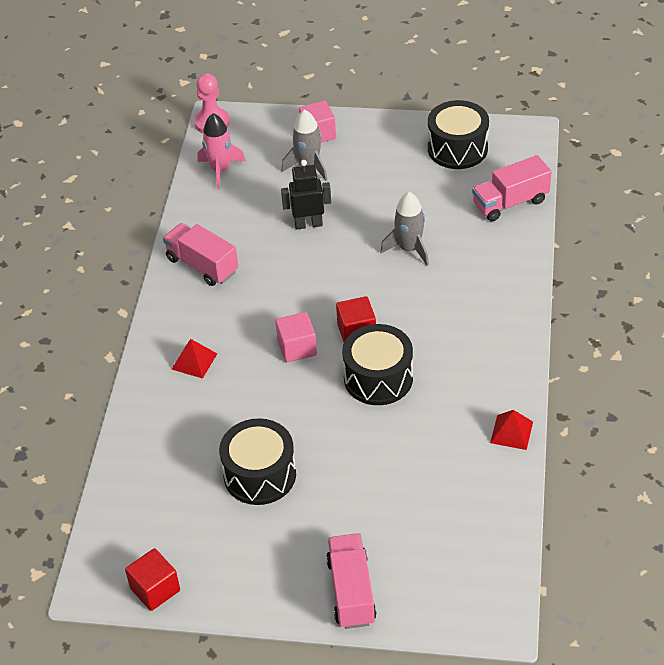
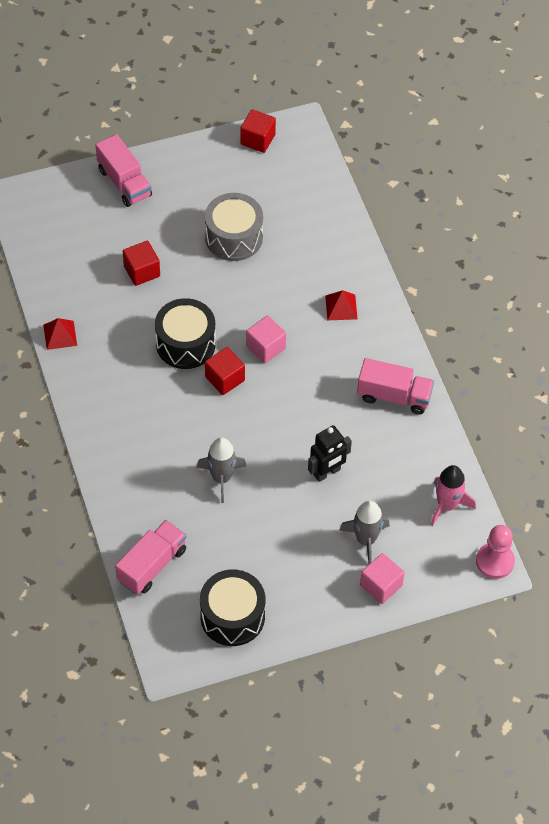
camera: 150 degrees right, 10 degrees up
(260, 475) = (234, 237): black drum -> grey drum
(386, 472) = (142, 271): none -> red cube

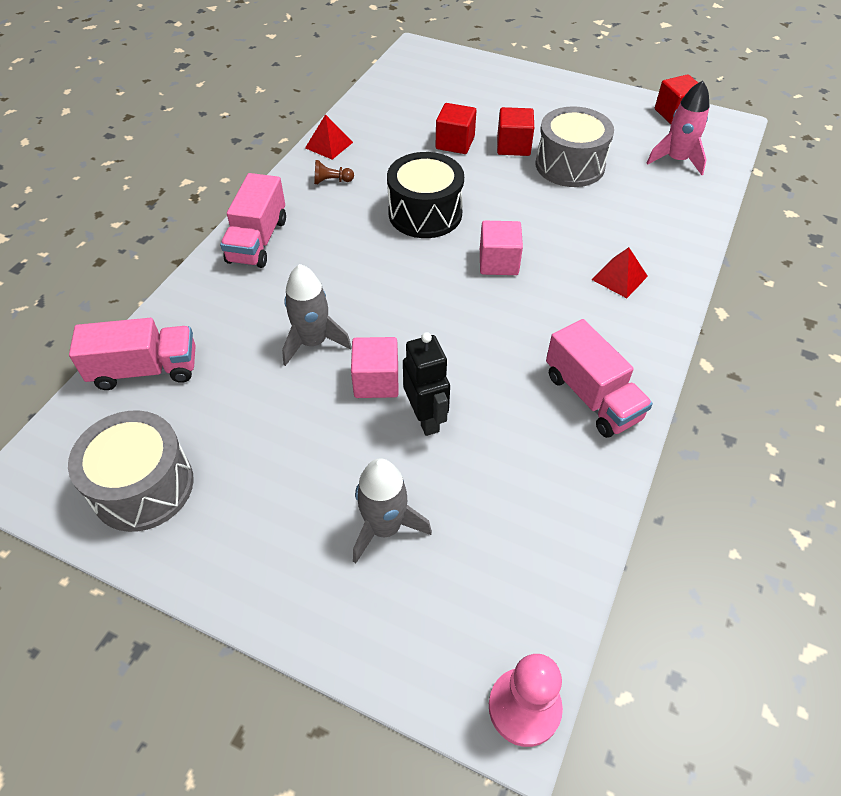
camera: 45 degrees right, 5 degrees down
(98, 363) = (331, 181): none -> brown pawn
(124, 182) = (516, 83): pink truck -> pink truck (258, 240)
(225, 379) = (426, 262): red cube -> red cube (513, 146)
(232, 616) = (143, 486): black drum -> grey drum
(327, 472) = (426, 418): black robot -> black robot turned 120 degrees counterclockwise
(381, 585) = (339, 600): pink cube -> pink cube (376, 381)
(447, 505) = (532, 570): pink rocket -> pink rocket (676, 160)

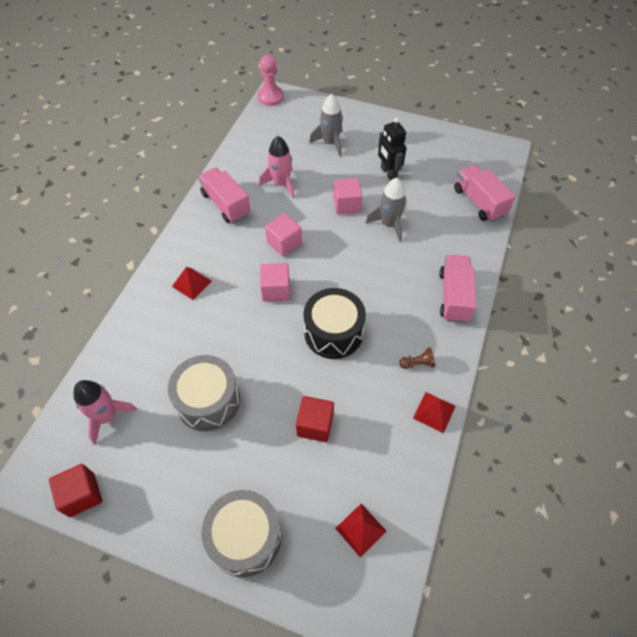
camera: 175 degrees right, 5 degrees up
(143, 486) = (447, 151): grey drum -> grey drum (245, 538)
(145, 370) = (479, 202): pink truck -> pink truck turned 75 degrees clockwise
(421, 85) = (360, 529): none -> red pyramid
(426, 418) = (316, 188): black robot -> black robot (388, 173)
(486, 324) = (284, 243): none -> pink cube
(492, 432) = (281, 184): none -> pink rocket
(513, 146) = (259, 425): red cube -> none

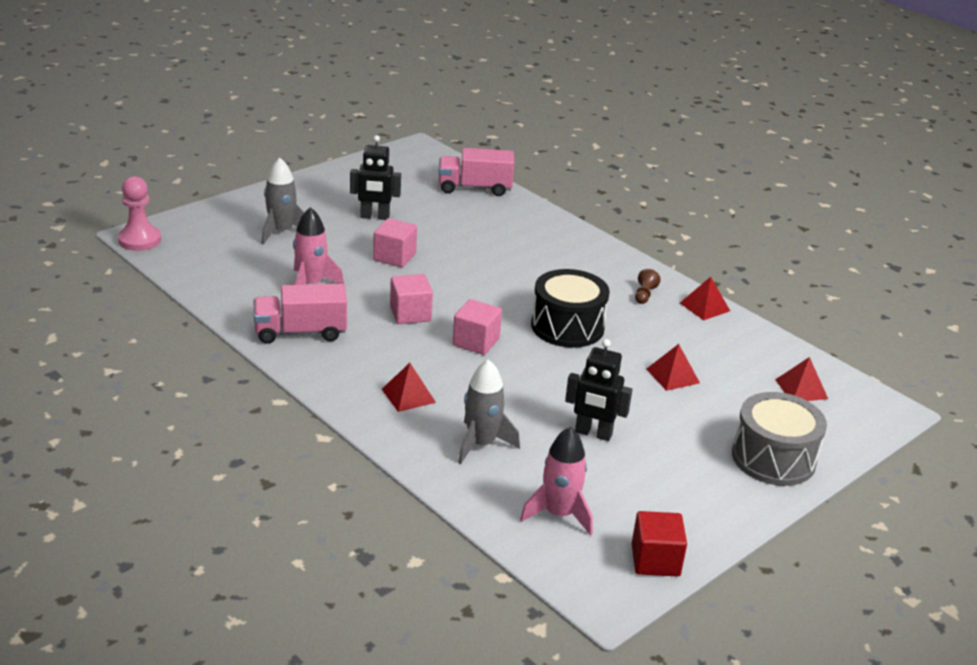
camera: 65 degrees left, 25 degrees down
(208, 401) = (593, 433): grey drum -> black robot
(315, 425) = (672, 376): red cube -> red pyramid
(389, 224) = (451, 244): grey rocket -> grey rocket (481, 444)
(454, 296) = (581, 247): pink truck -> none

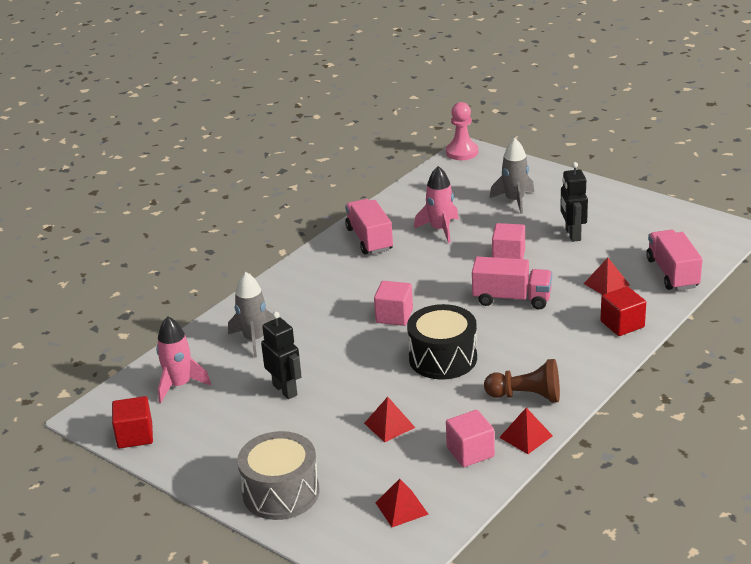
camera: 85 degrees right, 0 degrees up
(408, 395) = (305, 298): red pyramid -> red pyramid (606, 284)
(410, 314) = (421, 279): pink cube -> pink cube (470, 452)
(477, 270) = (512, 299): none -> pink truck
(546, 228) = (622, 324): none -> red cube
(593, 433) = (285, 390): black robot -> black robot turned 135 degrees clockwise
(644, 295) = (526, 396): brown pawn -> brown pawn, size x1.86

